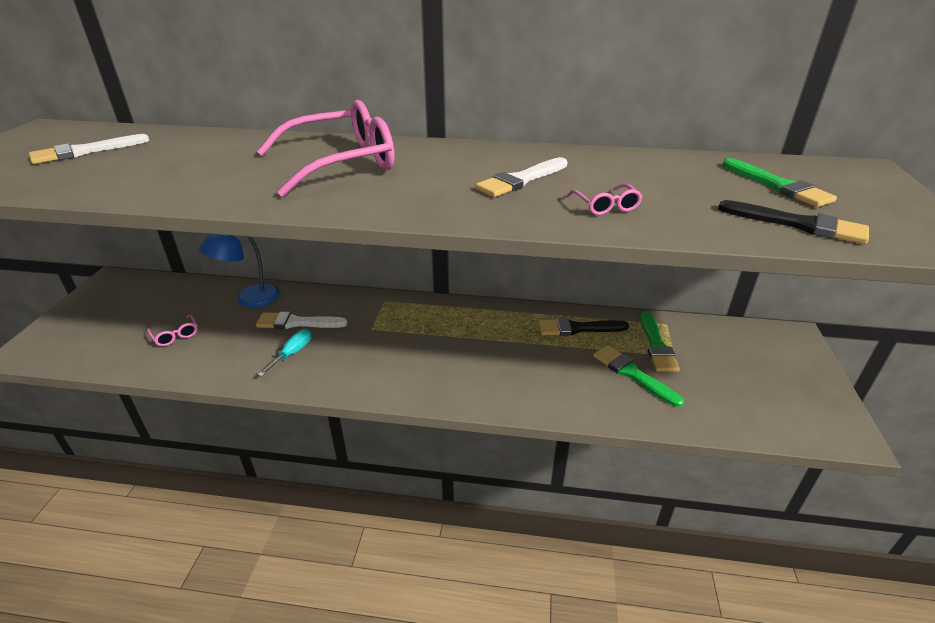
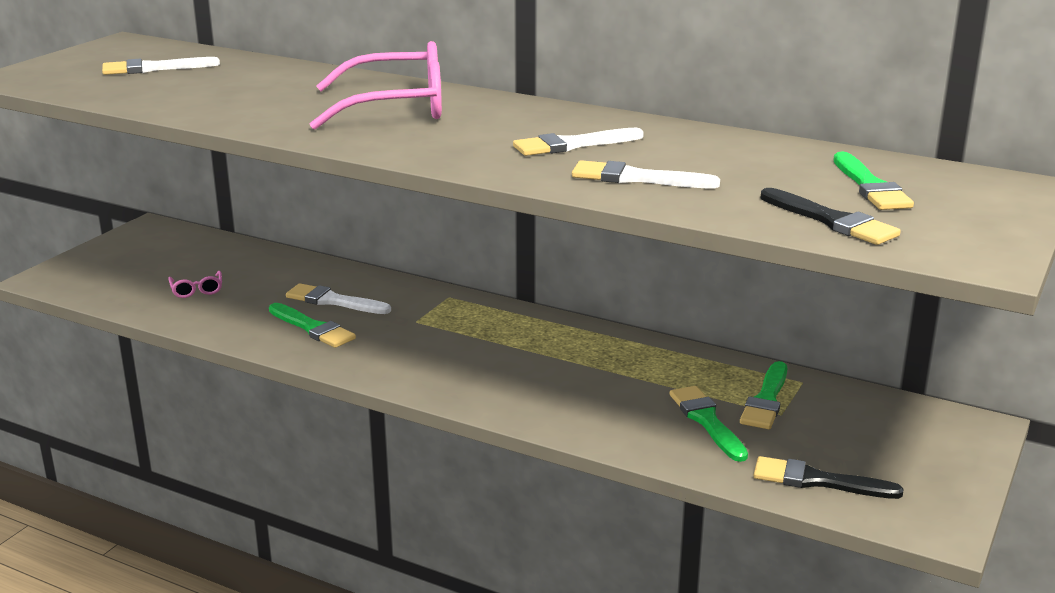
camera: 20 degrees right, 10 degrees down
(250, 300) = (292, 270): blue lamp -> none
(292, 353) = (313, 328): turquoise screwdriver -> green brush
(577, 328) = (674, 365): black brush -> black brush (817, 481)
(606, 206) = (636, 178): pink glasses -> white brush

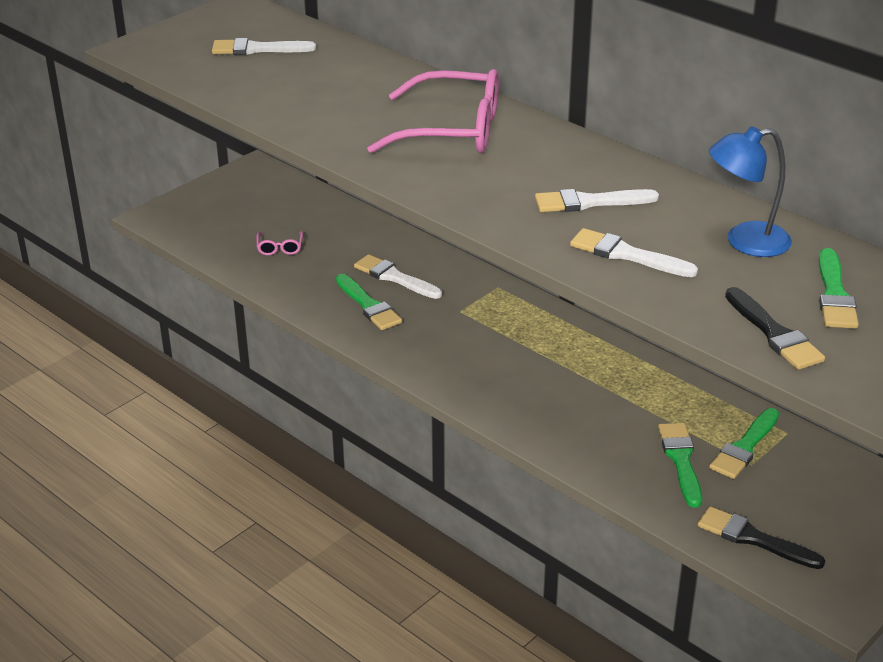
camera: 15 degrees right, 10 degrees up
(752, 158) = (745, 241): none -> blue lamp

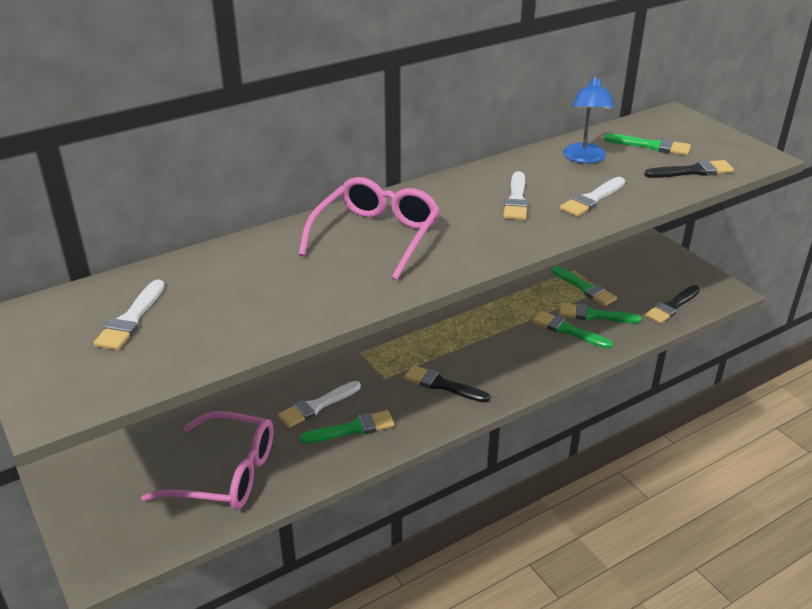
camera: 75 degrees left, 0 degrees up
(280, 248) = (225, 474): pink glasses -> pink glasses, size x2.48
(467, 352) = (442, 385): none -> black brush
(630, 439) = (567, 330): none -> green brush

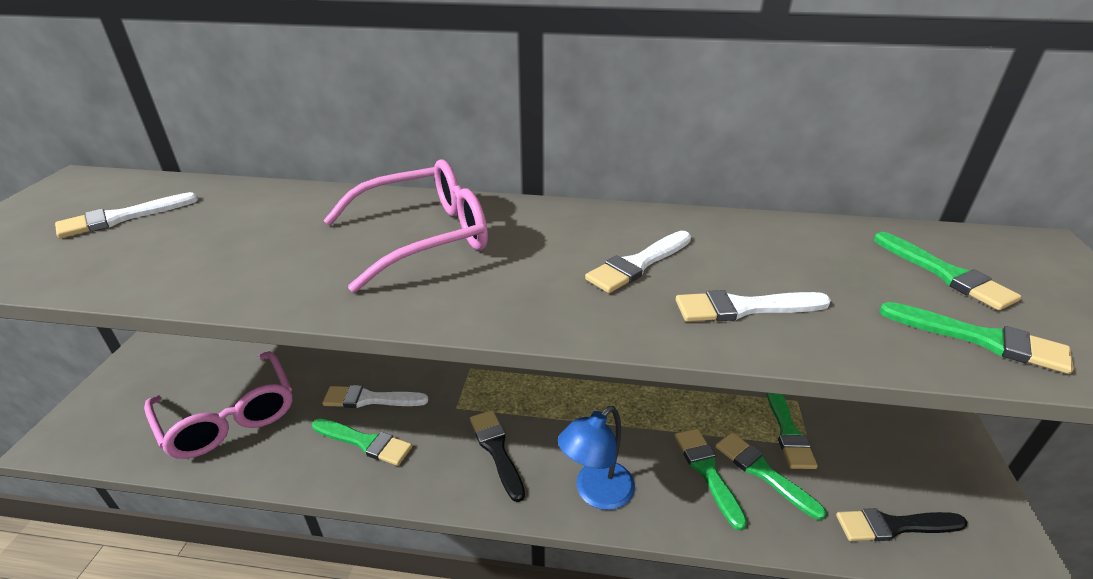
camera: 40 degrees right, 0 degrees up
(584, 158) = (809, 252): blue lamp -> blue lamp (596, 493)
(692, 171) = (981, 339): black brush -> green brush

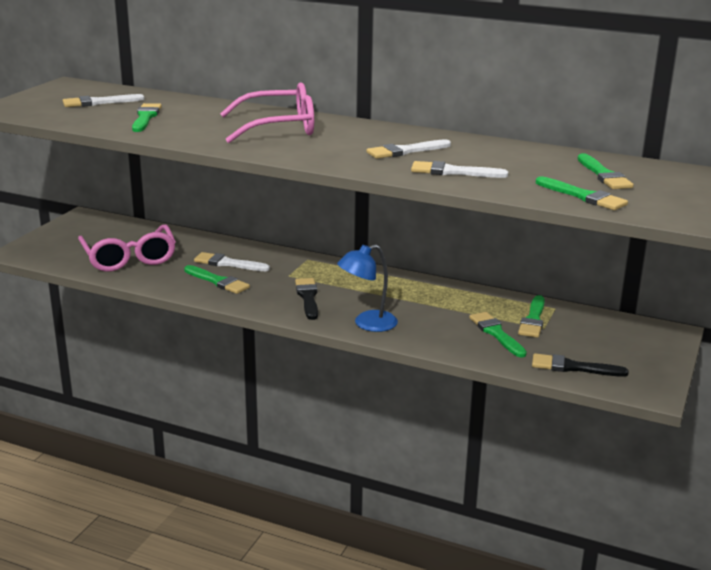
camera: 15 degrees right, 10 degrees down
(707, 472) = (454, 327): green brush -> green brush (145, 117)

